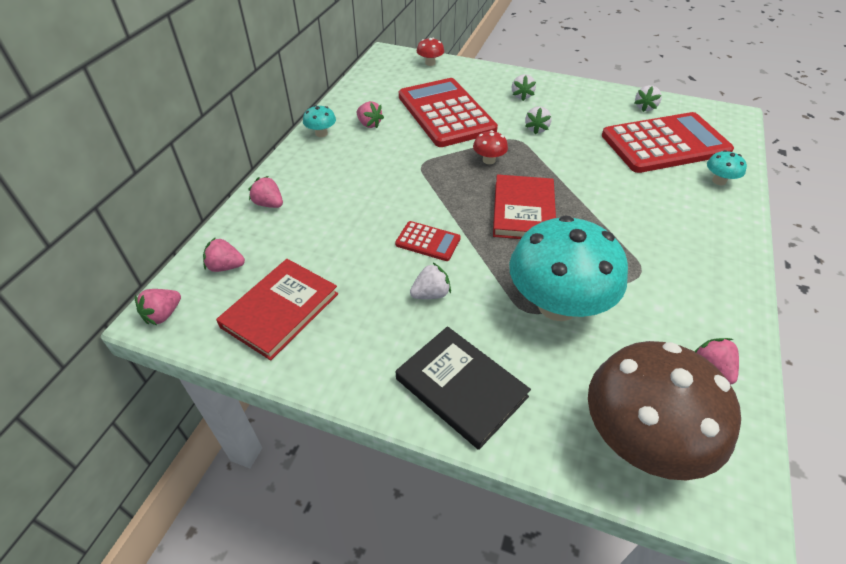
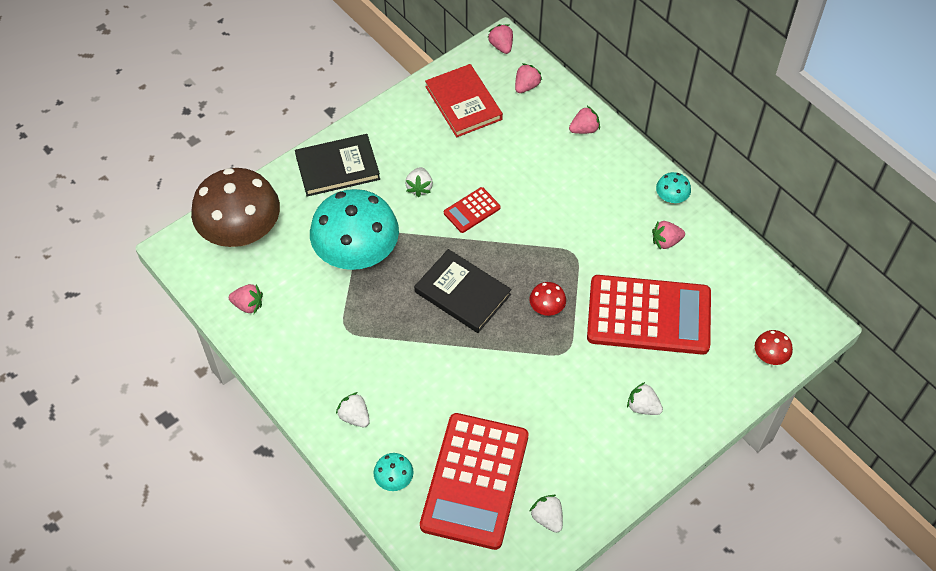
camera: 120 degrees right, 10 degrees up
(523, 211) = (462, 293): red book -> black book
(536, 129) = (572, 380): white strawberry -> white strawberry (354, 416)

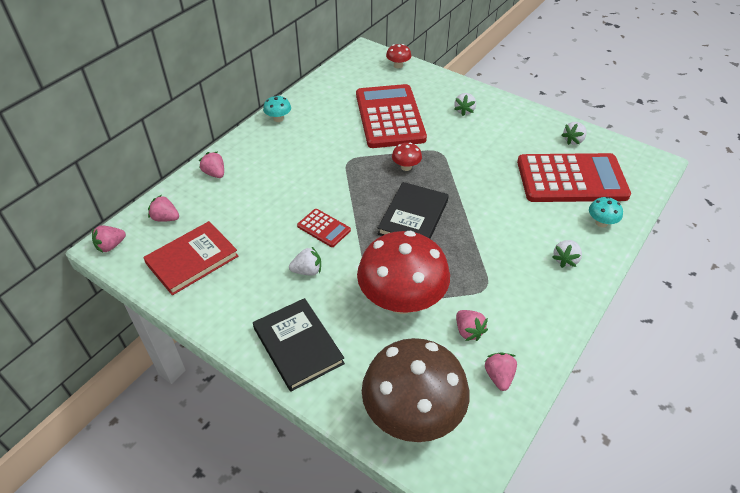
camera: 105 degrees left, 10 degrees down
(357, 254) = (401, 300): turquoise mushroom -> red mushroom
(666, 241) = (320, 116): pink strawberry -> pink strawberry (468, 331)

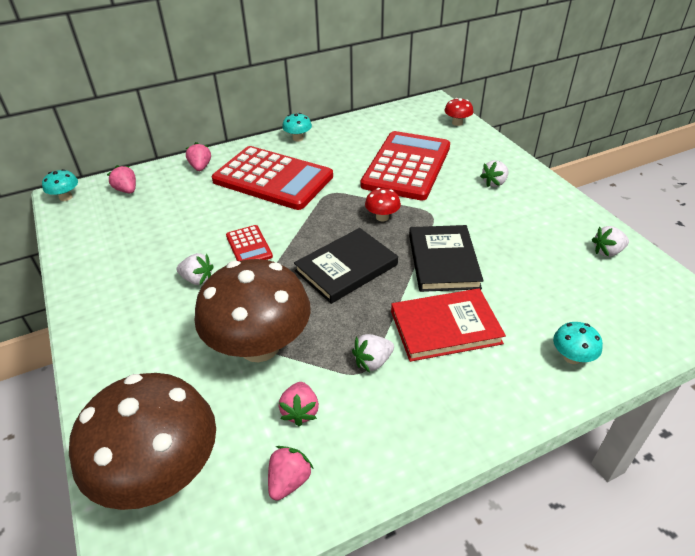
camera: 30 degrees right, 5 degrees down
(111, 246) = (66, 197): pink strawberry -> turquoise mushroom
(192, 260) = (113, 231): red book -> red book (445, 327)
(298, 346) = (122, 346): black book -> black book (443, 261)
(401, 300) = (259, 346): red mushroom -> brown mushroom
(565, 260) = (487, 381): white strawberry -> white strawberry (373, 361)
(571, 179) = (570, 293): red calculator -> red calculator (273, 179)

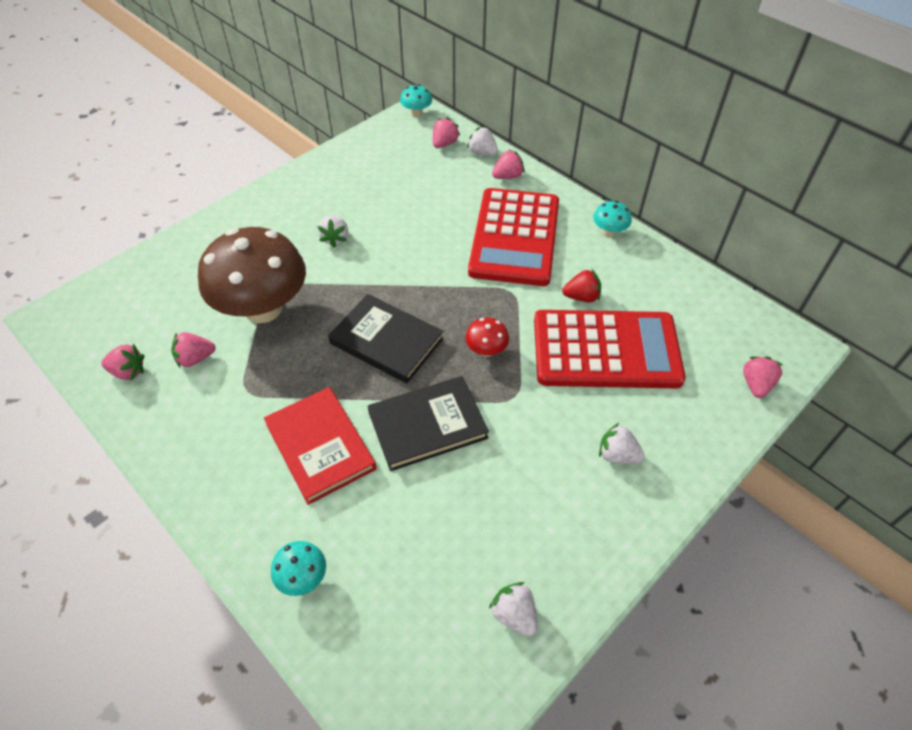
camera: 70 degrees right, 10 degrees up
(161, 472) = (130, 295): brown mushroom -> none
(249, 246) = (393, 257): red calculator -> none
(353, 164) = (581, 297): none -> red strawberry
(373, 361) = (261, 395): white strawberry -> white strawberry (482, 153)
(457, 123) = (756, 385): red mushroom -> pink strawberry

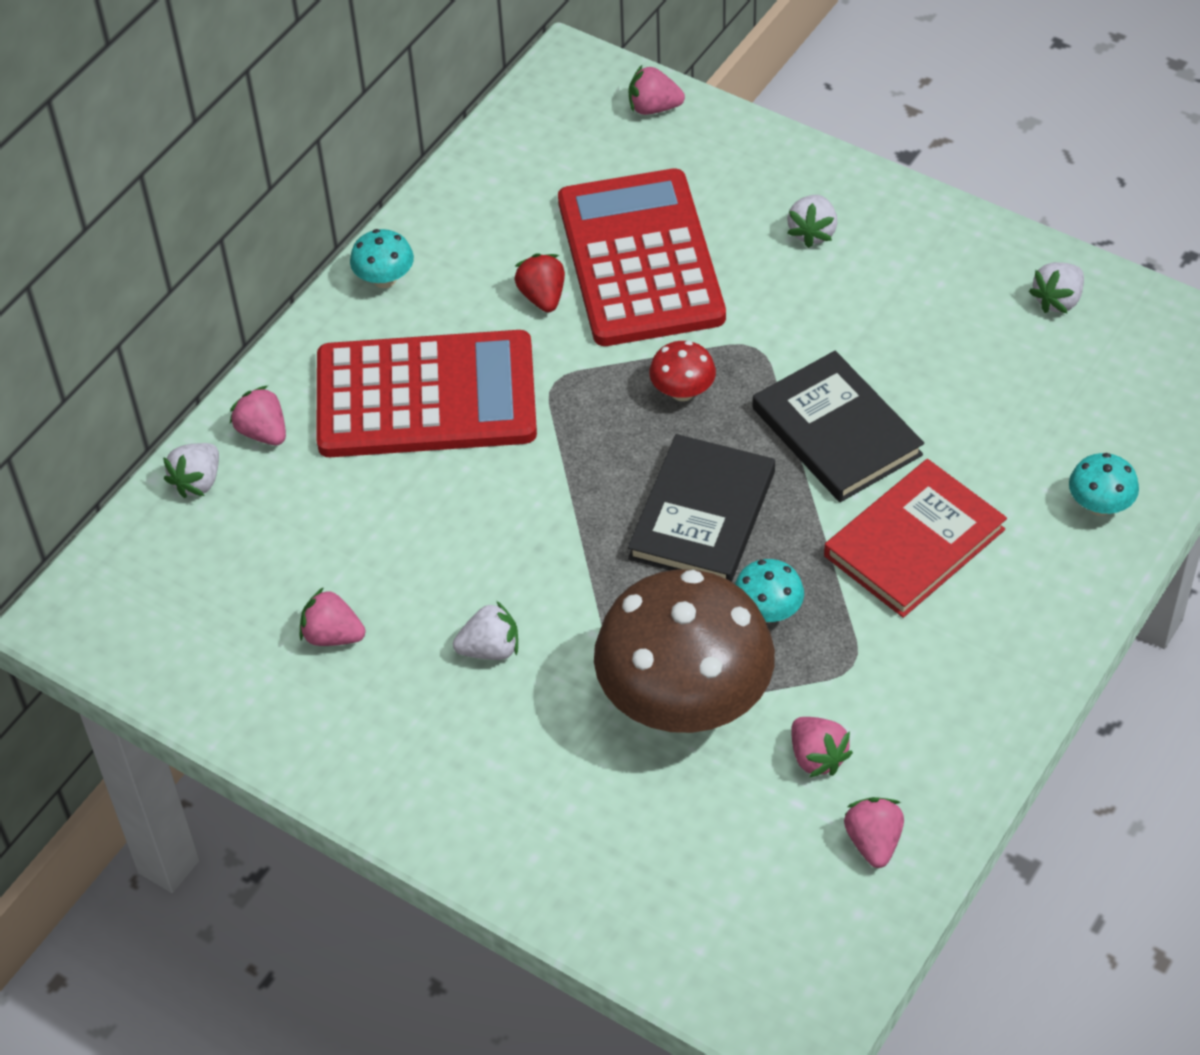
camera: 100 degrees left, 0 degrees up
(416, 113) = (76, 617): turquoise mushroom -> turquoise mushroom (767, 611)
(444, 144) = (177, 547): pink strawberry -> pink strawberry (332, 635)

